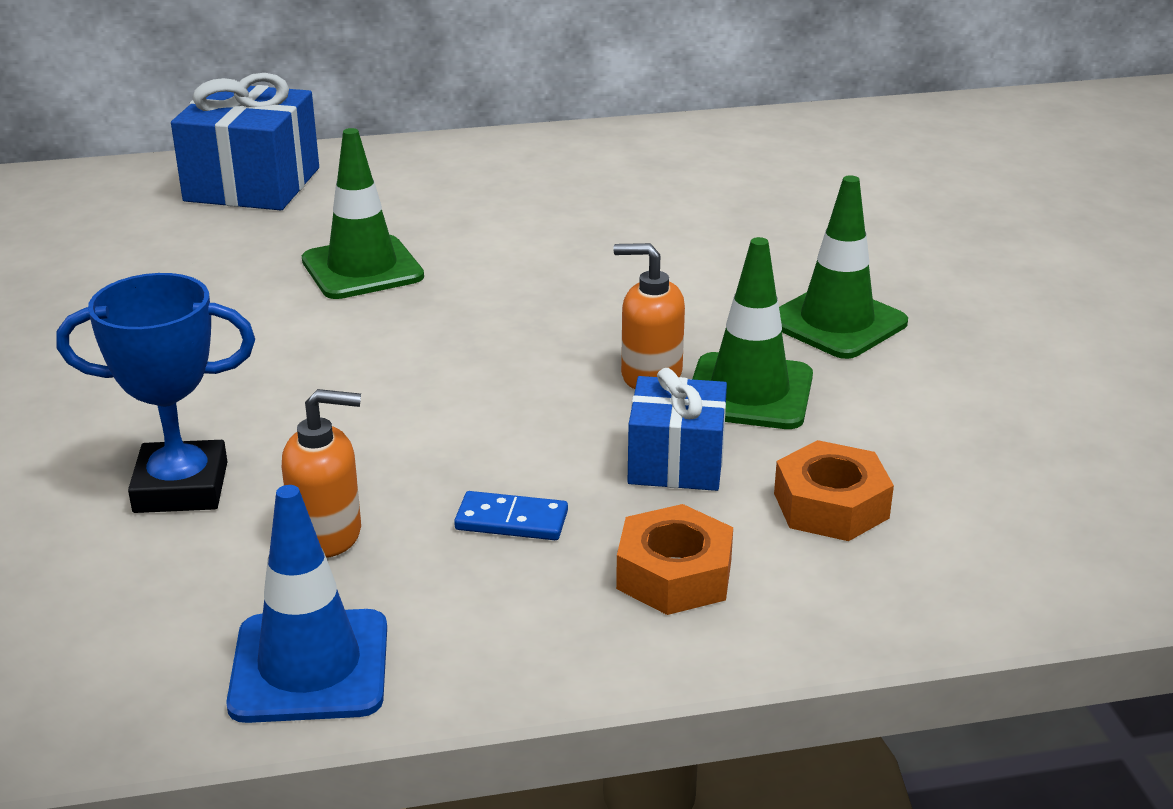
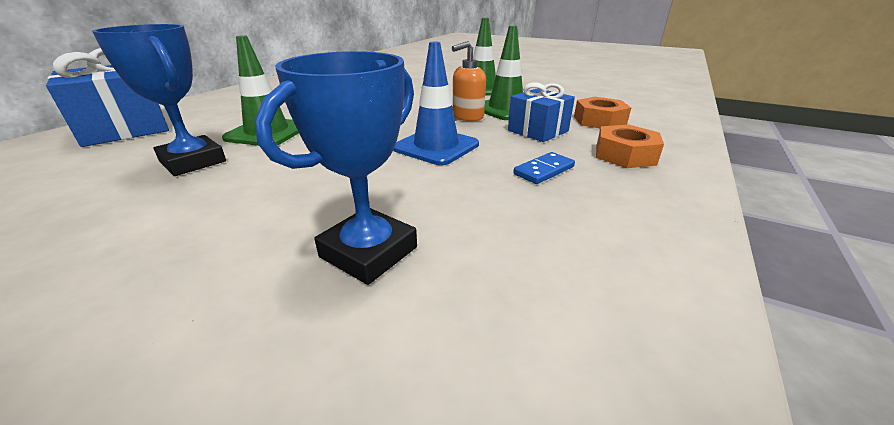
camera: 50 degrees left, 0 degrees up
(232, 283) = (193, 162): none -> blue trophy
(310, 666) = (645, 275): blue traffic cone -> blue traffic cone (436, 147)
(327, 534) = (497, 219): orange soap dispenser -> none

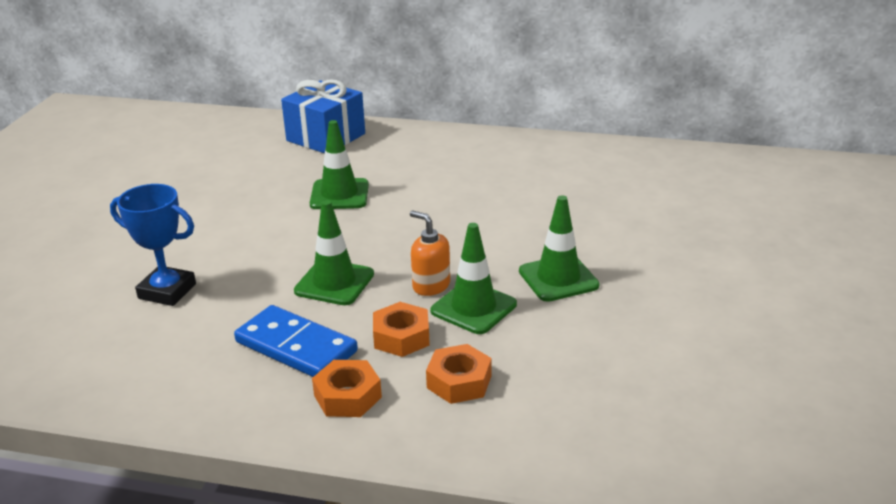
camera: 75 degrees right, 0 degrees up
(193, 162) = (273, 190): blue trophy -> none
(436, 147) = (334, 283): blue traffic cone -> green traffic cone
(538, 131) = (401, 337): blue gift -> orange nut
(544, 170) = (296, 347): blue domino -> blue domino, size x2.05

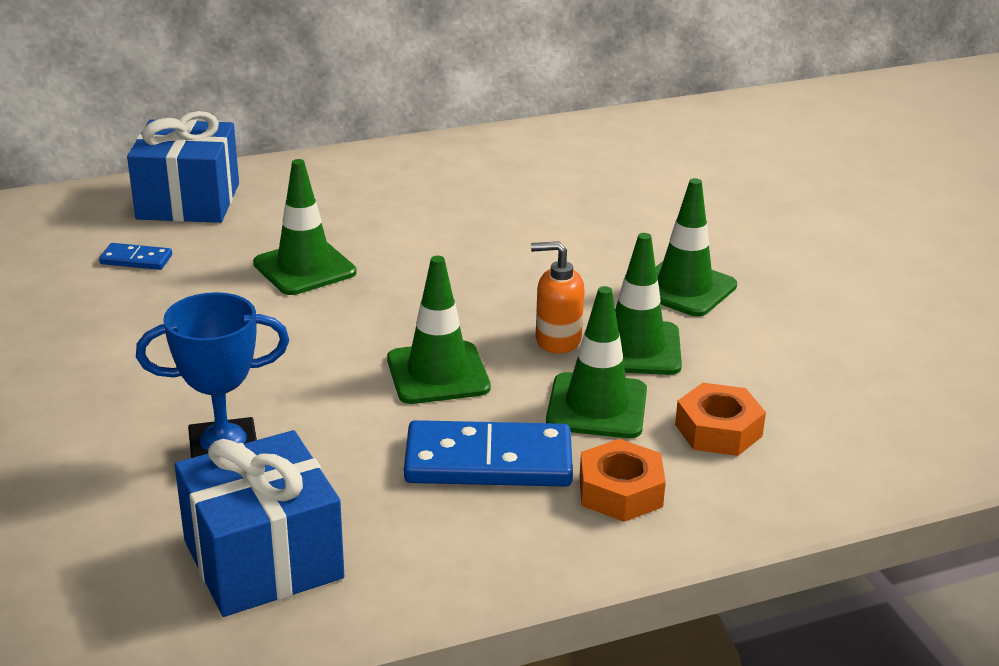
camera: 35 degrees left, 0 degrees up
(116, 356) = (263, 559): none -> blue gift
(259, 164) = (136, 259): none -> blue domino
(401, 337) = (597, 406): orange nut -> green traffic cone

